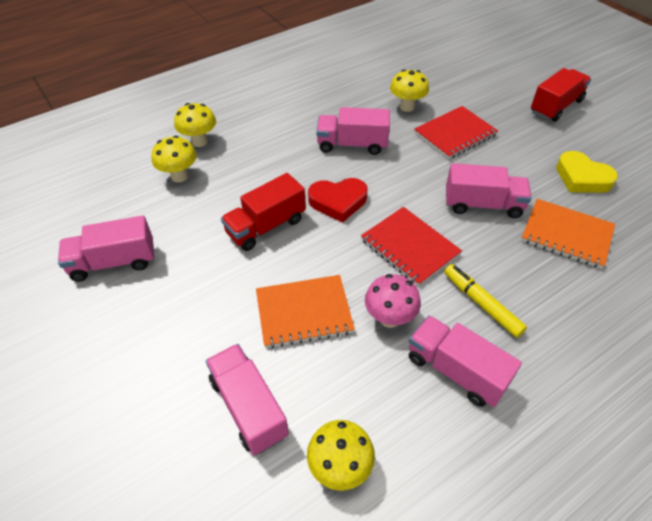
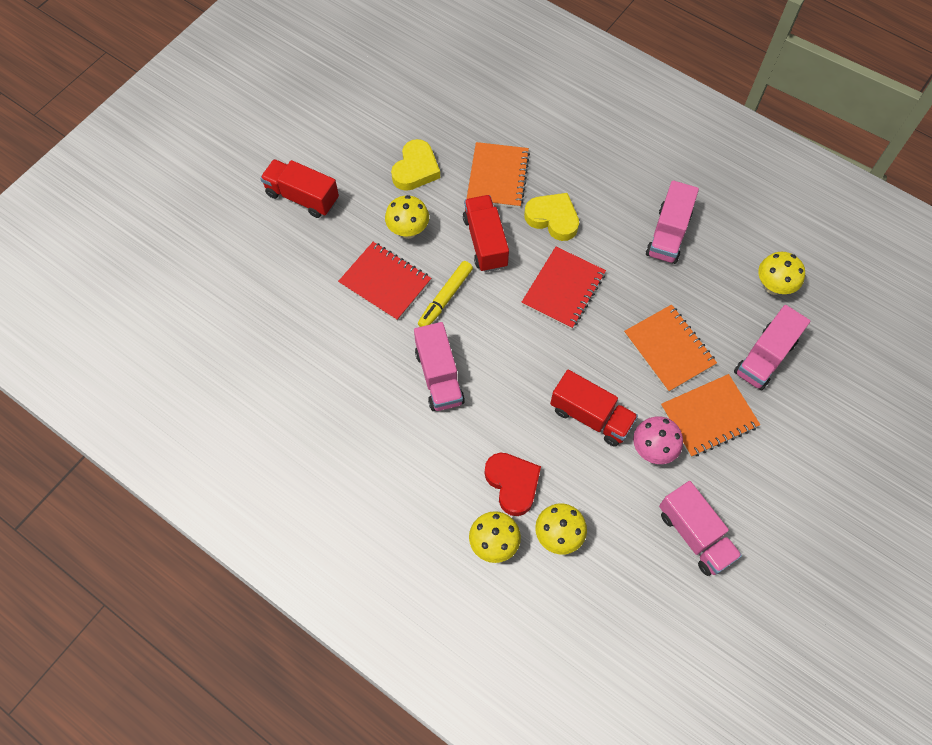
camera: 110 degrees left, 15 degrees up
(212, 319) = (709, 417): none -> orange notebook
(338, 202) = (531, 363): red heart -> red heart (512, 484)
(389, 318) = (644, 286): pink mushroom -> pink mushroom (652, 449)
(407, 107) = (350, 339): yellow mushroom -> yellow mushroom (408, 231)
(481, 304) = (600, 227): yellow marker -> yellow marker (445, 298)
(482, 205) = (485, 242): pink truck -> red truck
(501, 265) = (553, 219): none -> yellow heart

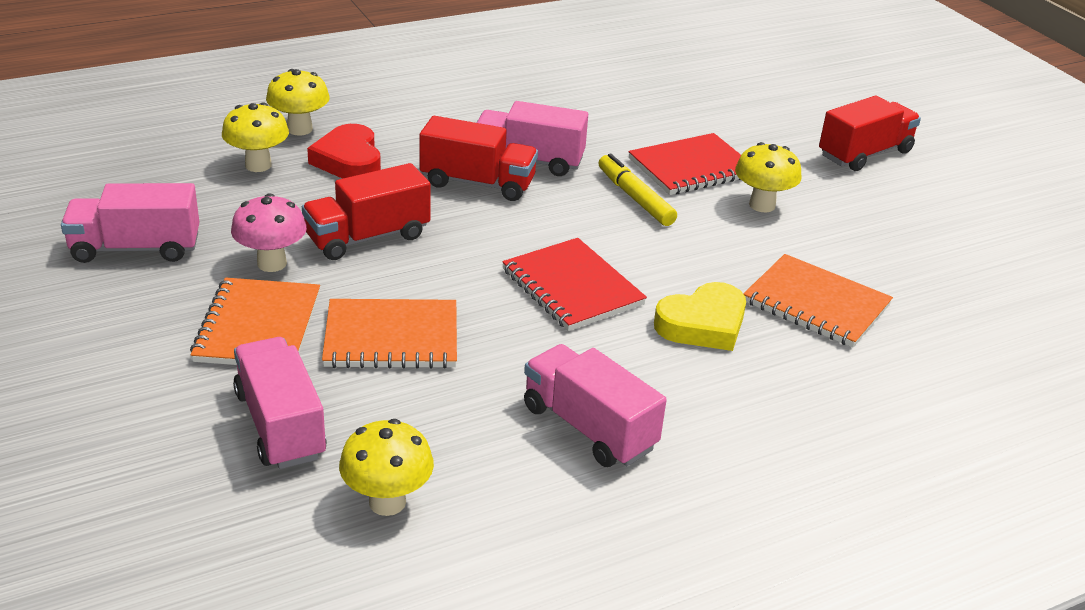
camera: 115 degrees right, 30 degrees down
(416, 169) = (869, 242): yellow heart -> none
(485, 242) = (702, 254): red truck -> red truck (477, 183)
(512, 484) = (349, 160): red heart -> red heart turned 75 degrees clockwise

